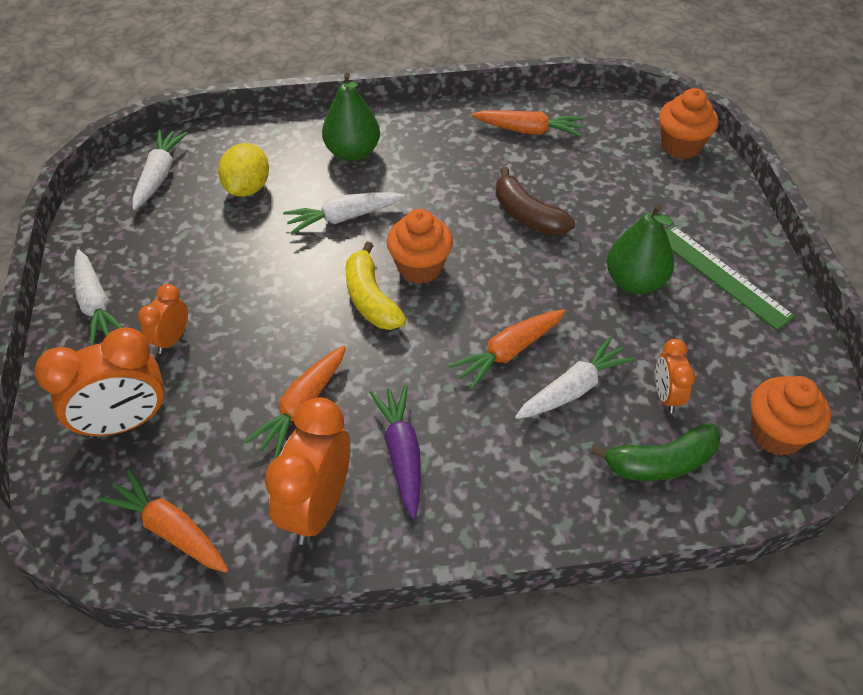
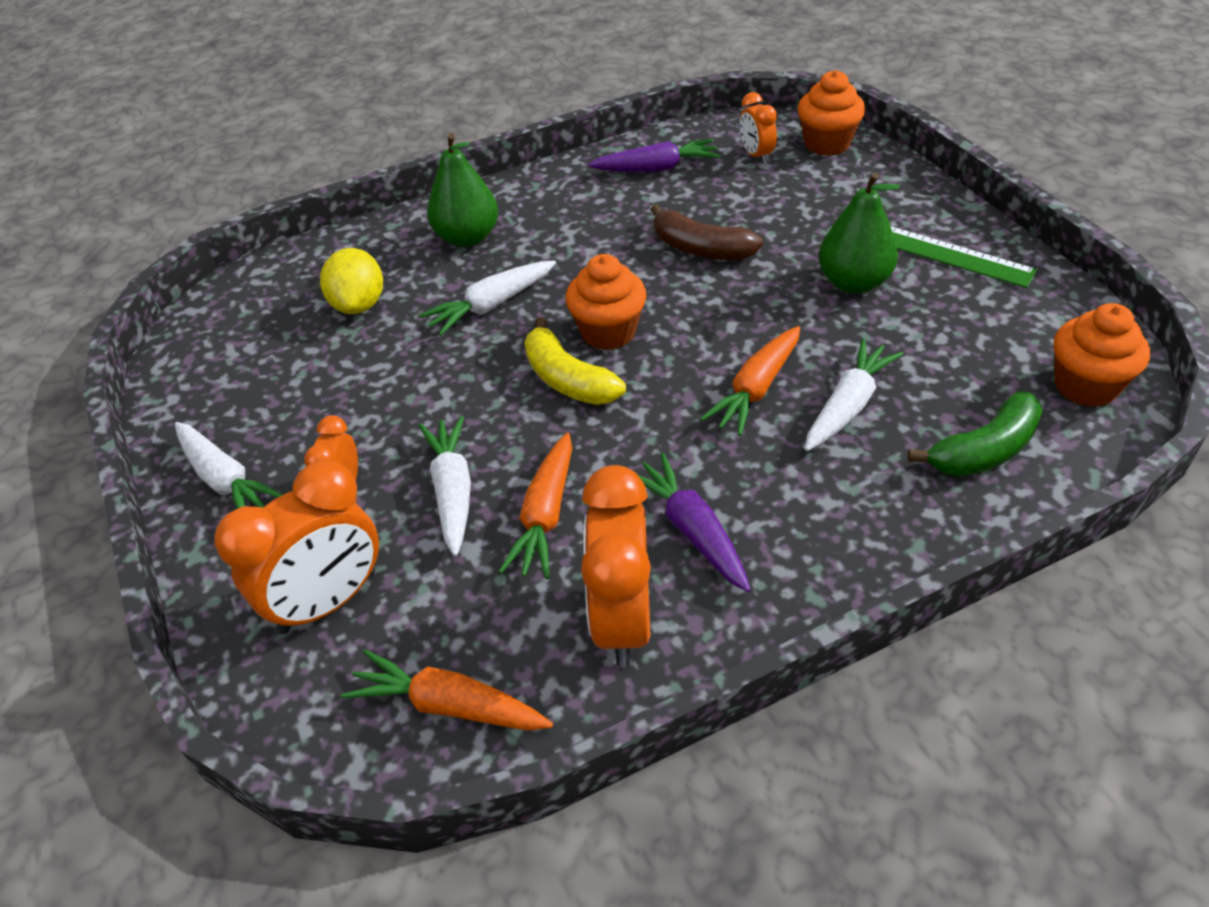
camera: 15 degrees left, 5 degrees down
(159, 175) = (240, 319): white carrot -> white carrot (452, 491)
(528, 131) = (657, 168): orange carrot -> purple carrot
(666, 396) = (951, 383): orange clock -> orange clock (756, 155)

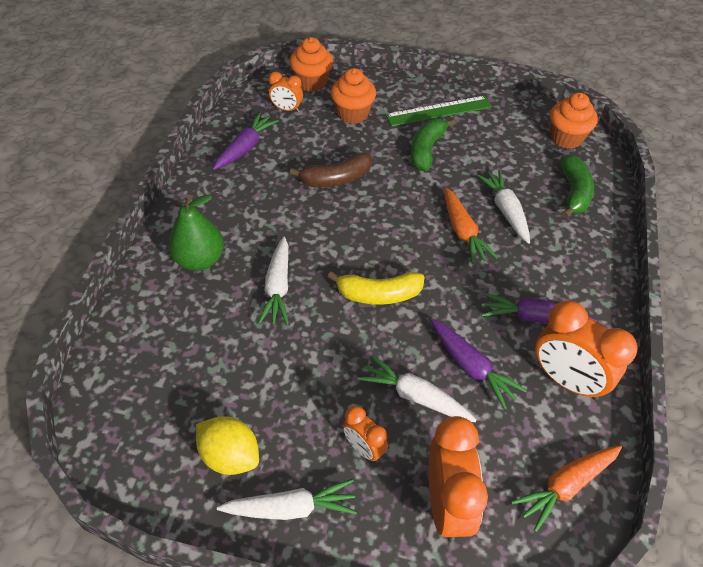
camera: 55 degrees left, 5 degrees up
(359, 305) = (198, 347): yellow lemon -> yellow lemon (230, 456)
(545, 516) = (471, 367): orange carrot -> purple carrot
(608, 332) = (359, 255): orange cupcake -> orange cupcake (352, 114)
(853, 282) = (426, 150): green pear -> green banana

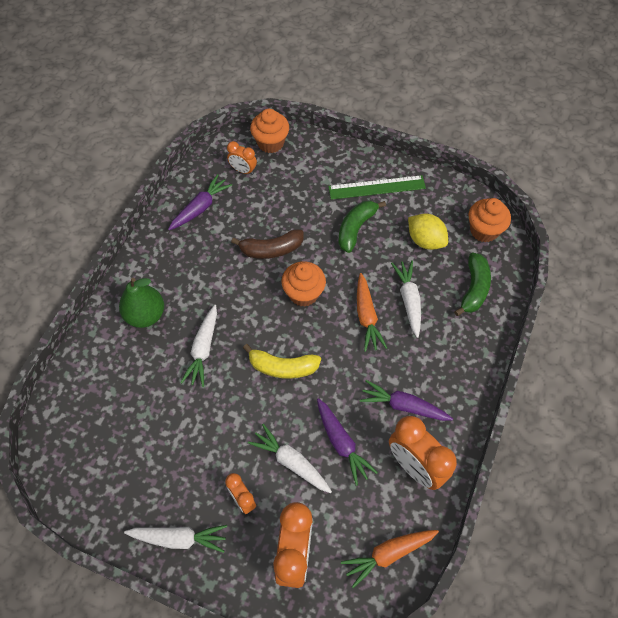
camera: 10 degrees right, 10 degrees up
(230, 456) = (142, 490): yellow lemon -> yellow lemon (425, 240)
(352, 114) = (299, 182): orange cupcake -> orange cupcake (303, 293)

